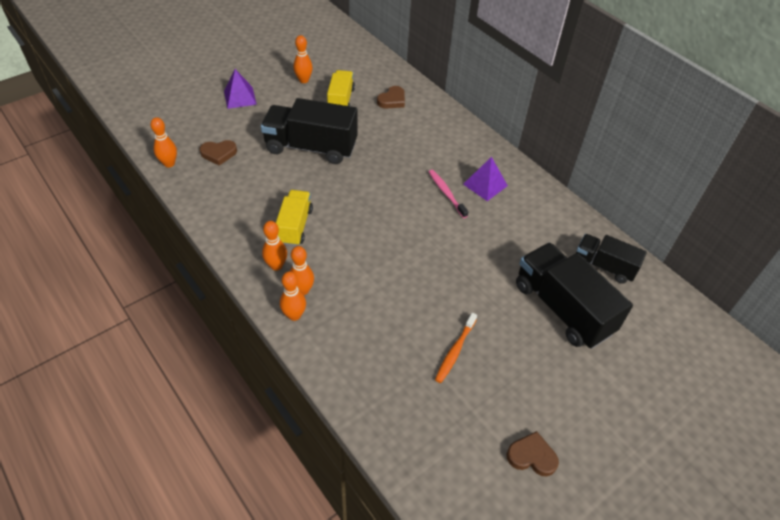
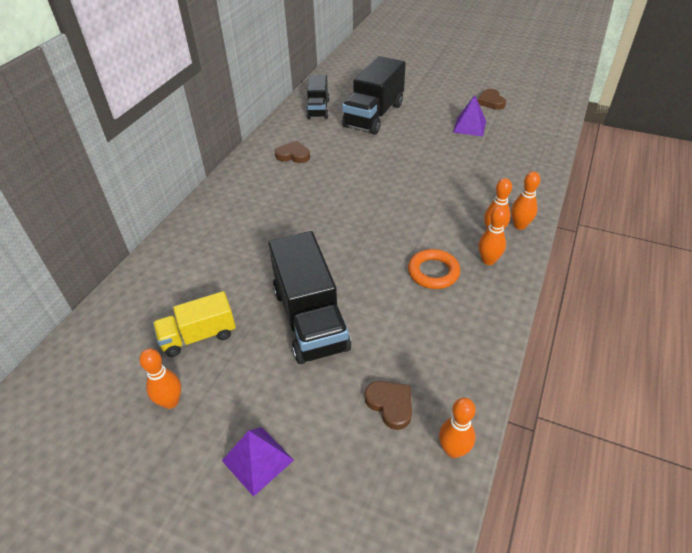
camera: 115 degrees left, 5 degrees down
(295, 226) = (433, 272): yellow truck -> orange ring
(392, 100) = (172, 289): brown heart -> brown heart (293, 155)
(446, 193) = (303, 197): pink toothbrush -> none
(455, 351) = (457, 144): orange toothbrush -> none
(485, 185) = (273, 180): purple pyramid -> purple pyramid (469, 126)

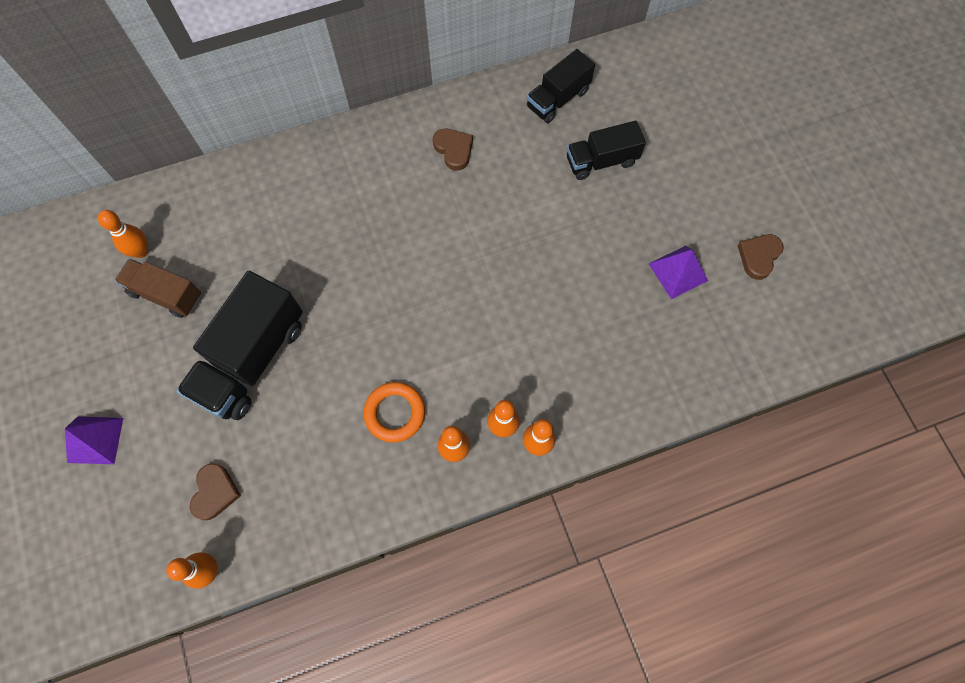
camera: 45 degrees right, 25 degrees up
(170, 402) = (95, 336): orange bowling pin -> orange bowling pin (141, 251)
(199, 336) = (166, 294): yellow truck -> brown truck
(374, 115) = (601, 161): black truck -> black truck, size x0.60

